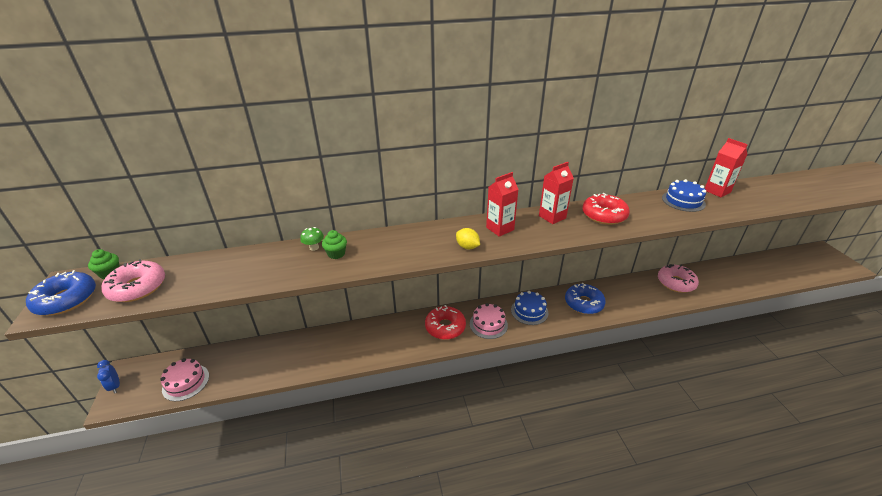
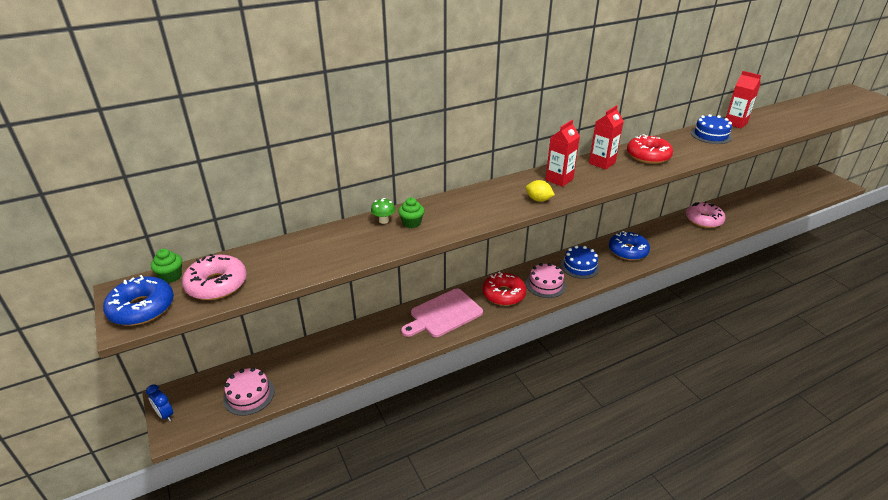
camera: 15 degrees left, 0 degrees up
(382, 337) = (443, 314): none -> pink cutting board

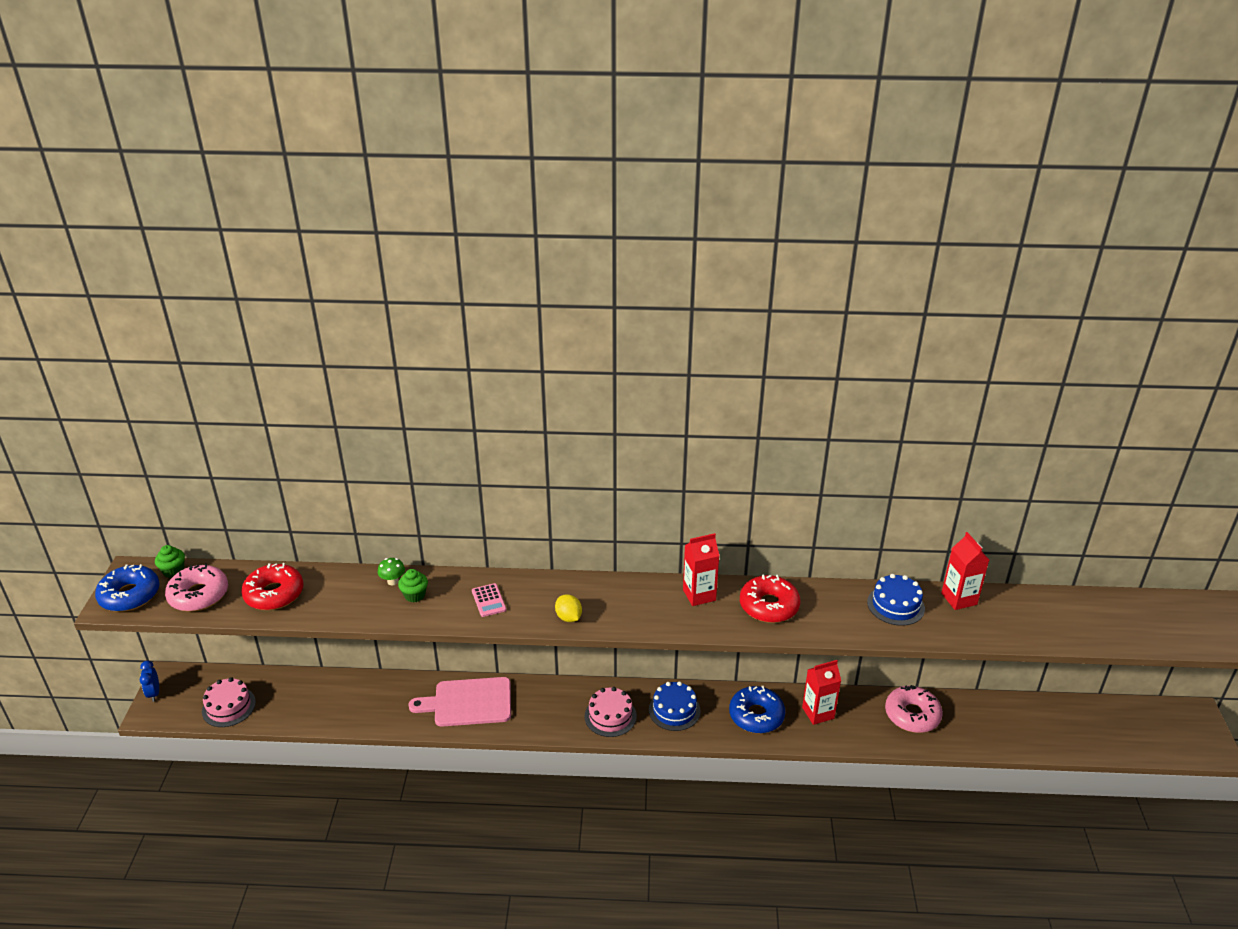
camera: 30 degrees right, 0 degrees up
(471, 208) = (488, 600): none -> pink calculator
(504, 294) = (552, 707): red donut -> red donut (274, 594)
(559, 179) = (622, 599): red carton -> red carton (818, 713)

